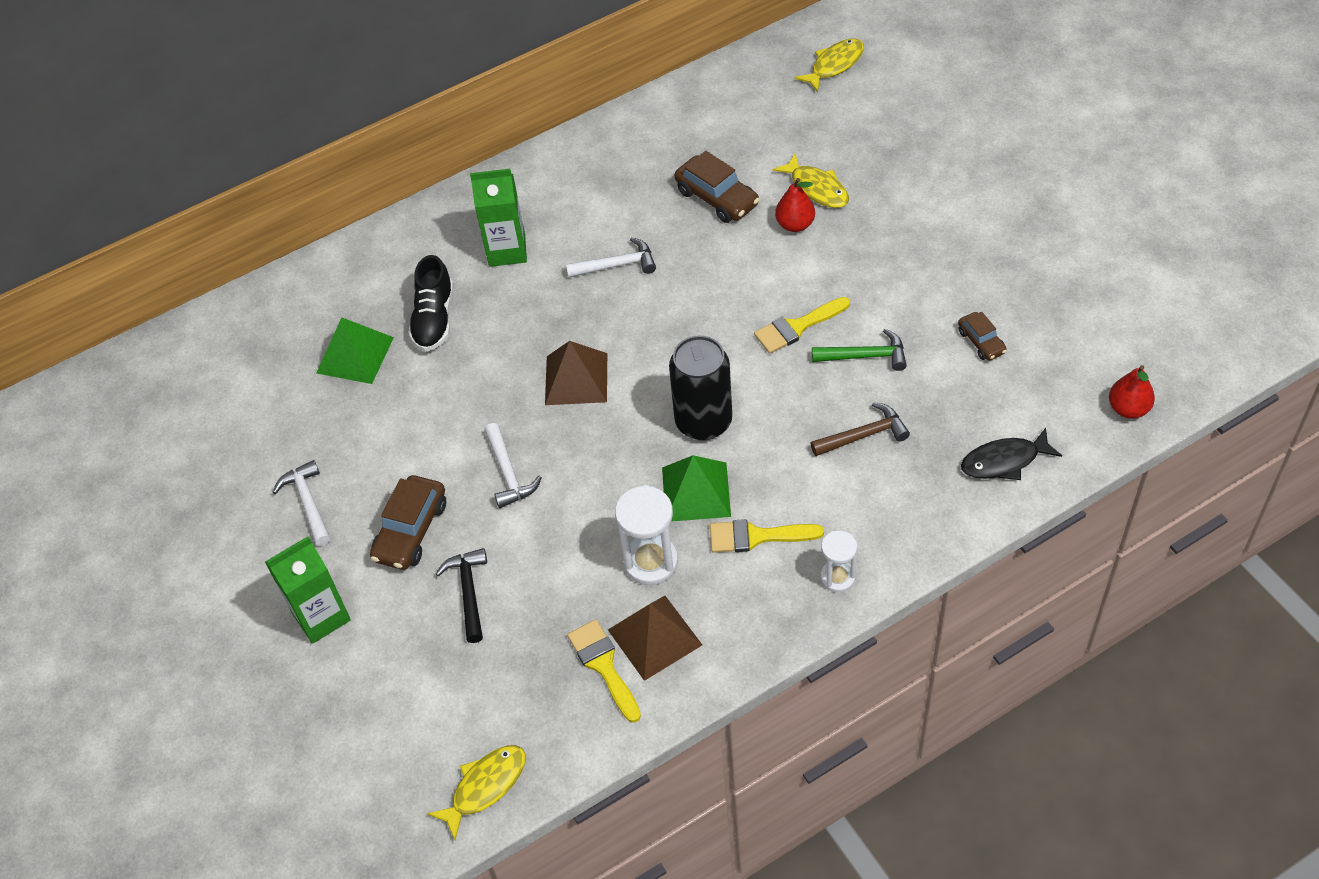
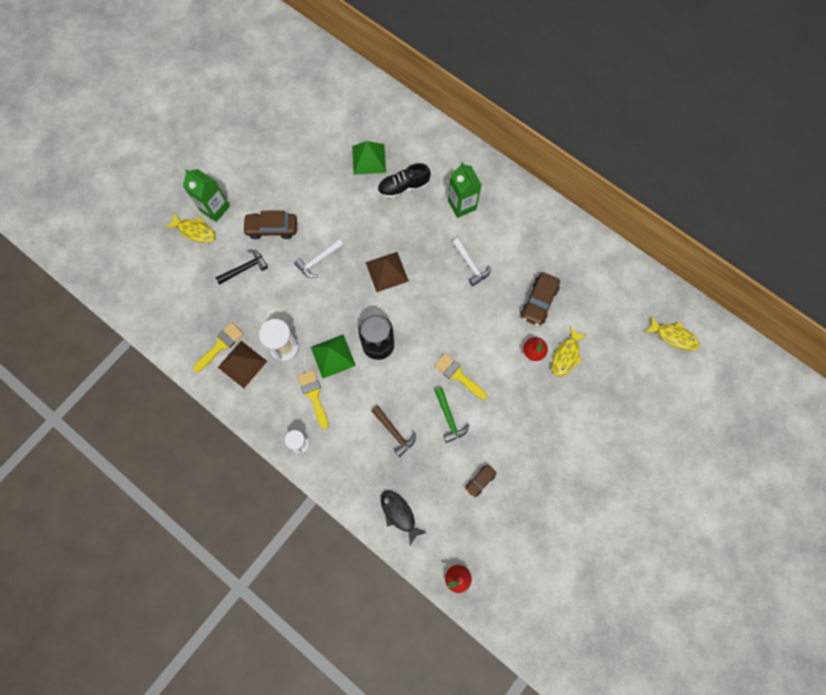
camera: 65 degrees right, 20 degrees up
(308, 503) = (275, 175): white hammer -> none
(485, 787) = (146, 315): yellow fish -> yellow fish (195, 231)

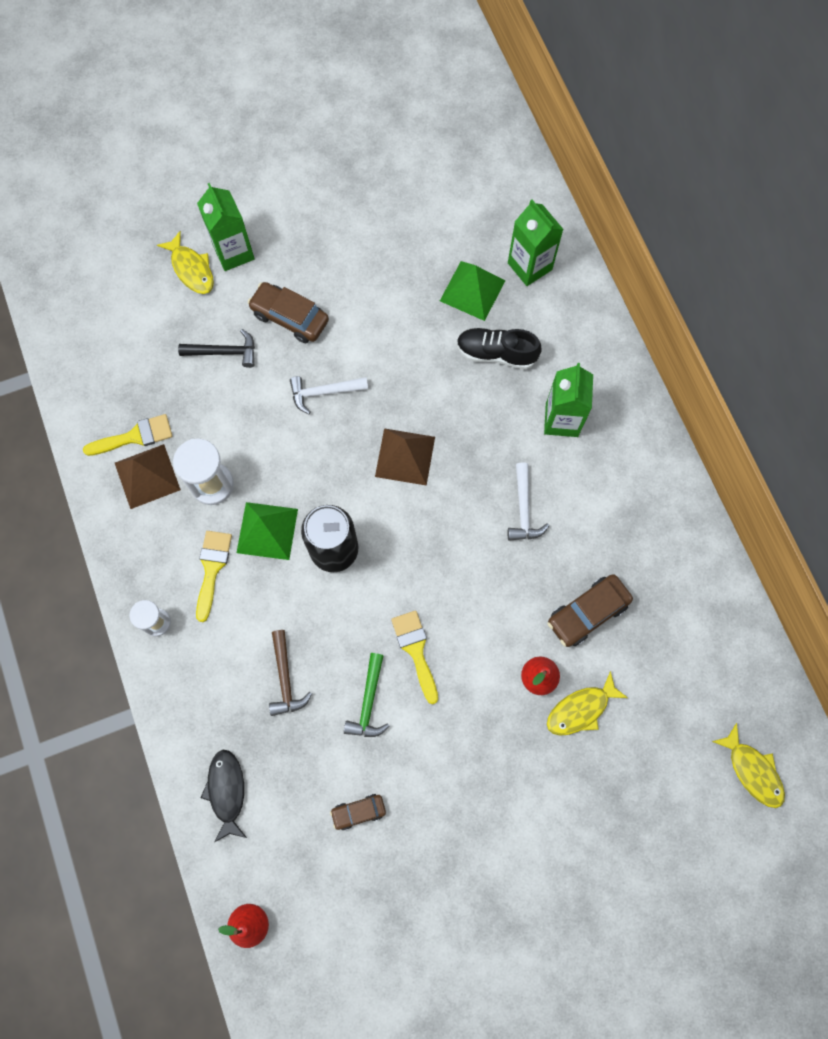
camera: 30 degrees right, 0 degrees up
(393, 129) = (529, 266): none -> green carton

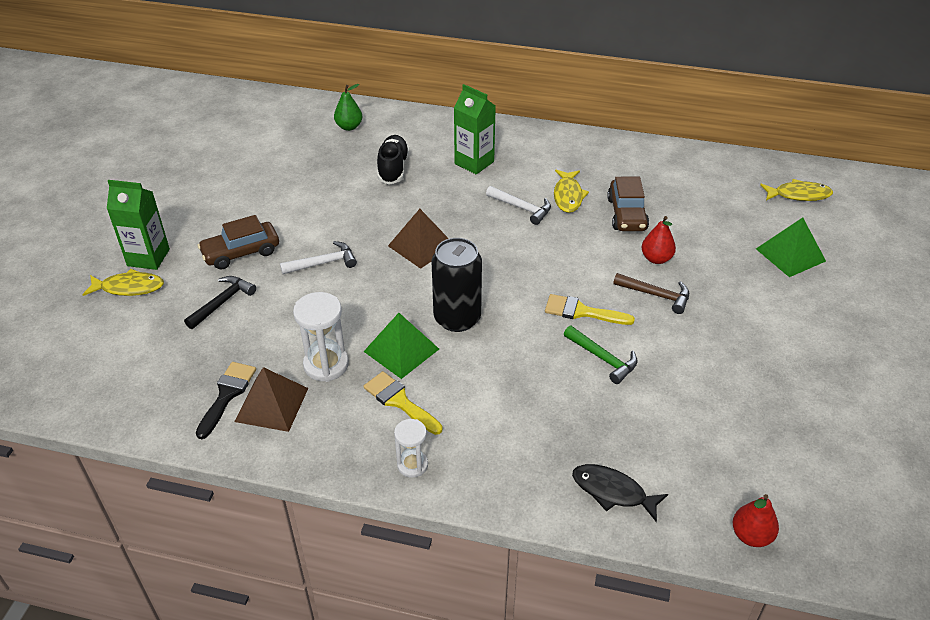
camera: 55 degrees left, 30 degrees down
(135, 436) = (227, 395): yellow brush -> black brush
(285, 678) = (540, 400): brown hammer -> brown hammer (656, 295)
(324, 392) = (323, 263): white hammer -> white hammer turned 135 degrees counterclockwise
(358, 812) = (693, 409): brown car -> none
(472, 290) = (334, 158): green pyramid -> green pyramid (790, 255)
(496, 353) = (393, 168): black shoe -> black shoe turned 135 degrees clockwise
(529, 266) = (349, 127): green carton -> green pear
(581, 709) = (697, 249): yellow fish -> yellow fish (568, 196)

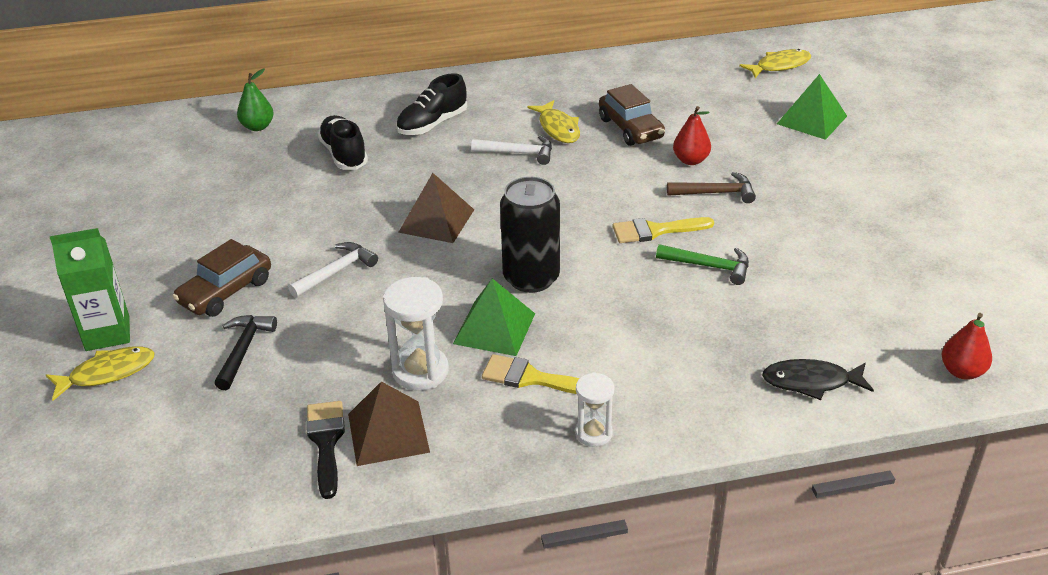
camera: 25 degrees left, 5 degrees down
(474, 163) = (432, 124): green carton -> black shoe

